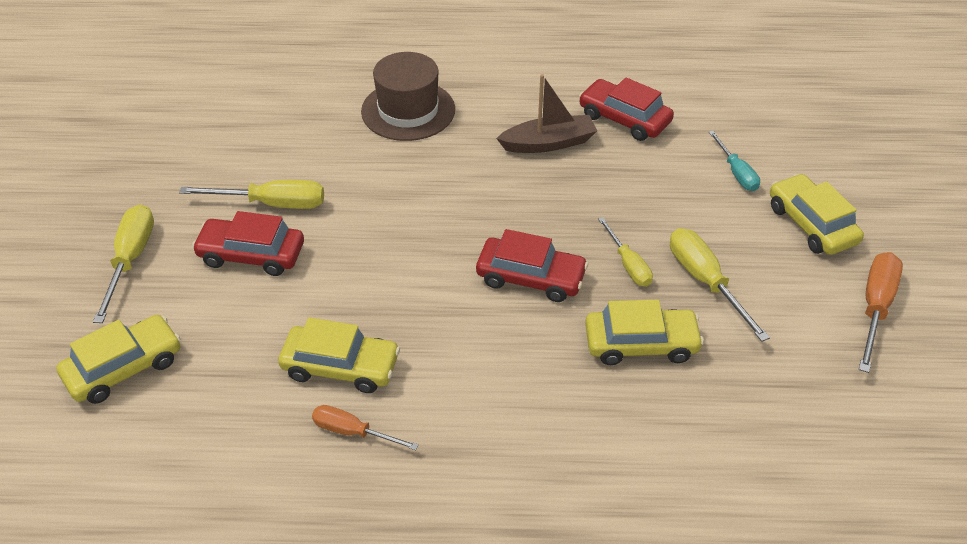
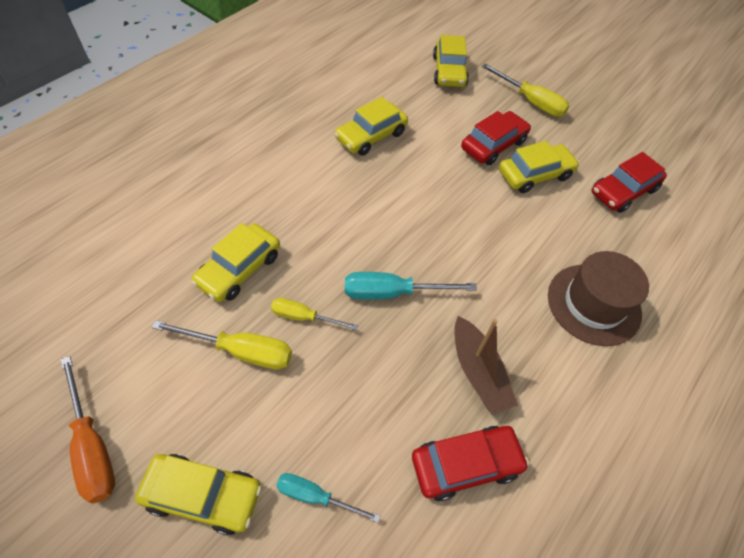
camera: 125 degrees right, 10 degrees up
(272, 204) = (535, 174): yellow screwdriver -> yellow car
(353, 432) = (325, 119): orange screwdriver -> none
(530, 277) = (349, 254): red car -> red car (623, 191)
(536, 225) = (392, 293): none -> turquoise screwdriver
(548, 143) = (478, 372): brown boat -> brown boat turned 45 degrees counterclockwise

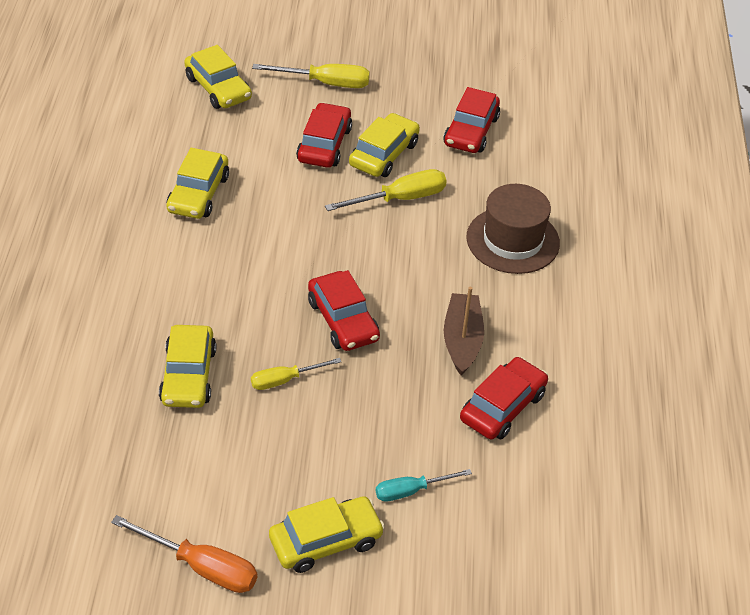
camera: 35 degrees left, 10 degrees down
(241, 351) = (256, 434): yellow screwdriver -> yellow screwdriver (400, 199)
(392, 293) = (343, 320): turquoise screwdriver -> red car
(478, 372) = (462, 340): brown boat -> brown boat turned 120 degrees counterclockwise

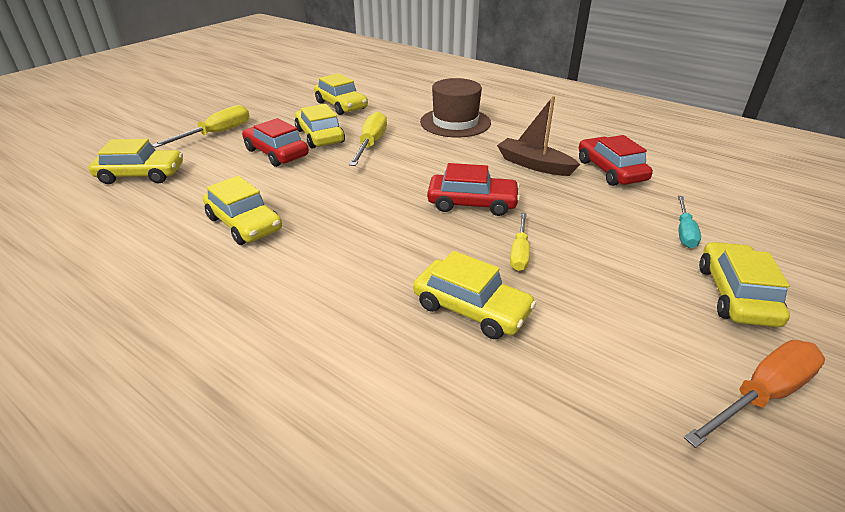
camera: 55 degrees left, 10 degrees down
(471, 131) = (341, 105): red car -> yellow car

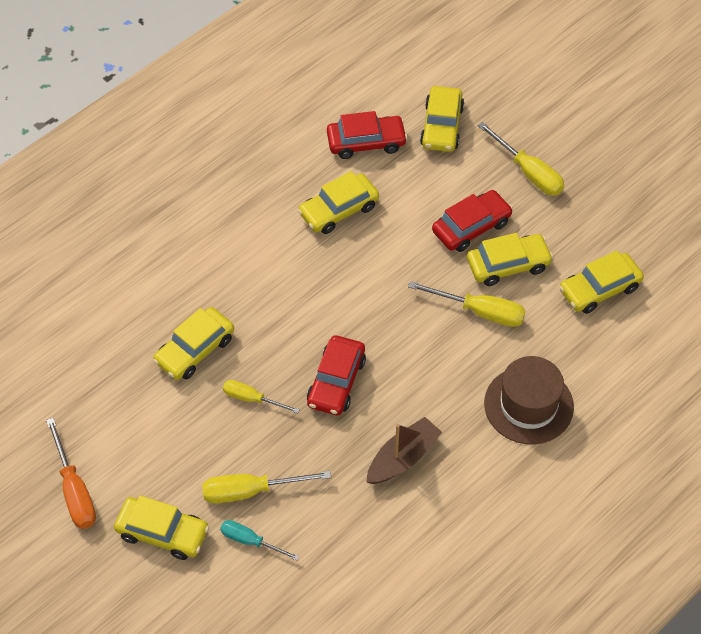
camera: 100 degrees right, 20 degrees up
(610, 170) = (376, 529): red car -> red car (366, 142)
(630, 239) = (250, 491): none -> yellow screwdriver

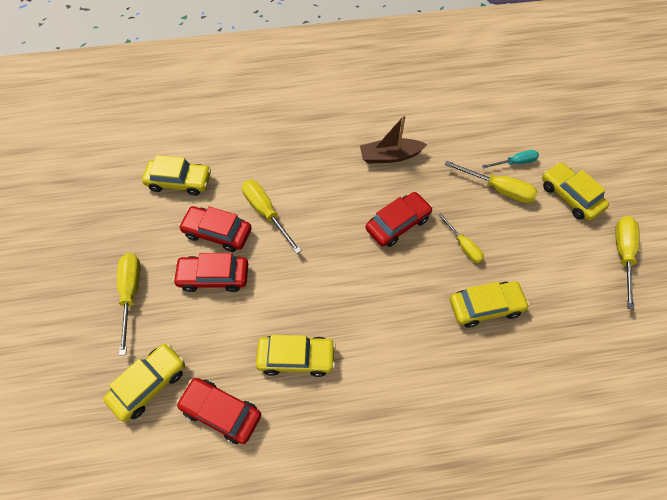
camera: 145 degrees left, 5 degrees up
(74, 491) = (622, 255): orange screwdriver -> yellow screwdriver
(250, 541) = (515, 162): turquoise screwdriver -> turquoise screwdriver turned 75 degrees counterclockwise
(508, 265) = (217, 233): yellow car -> red car
(528, 405) = (291, 142): brown hat -> none

